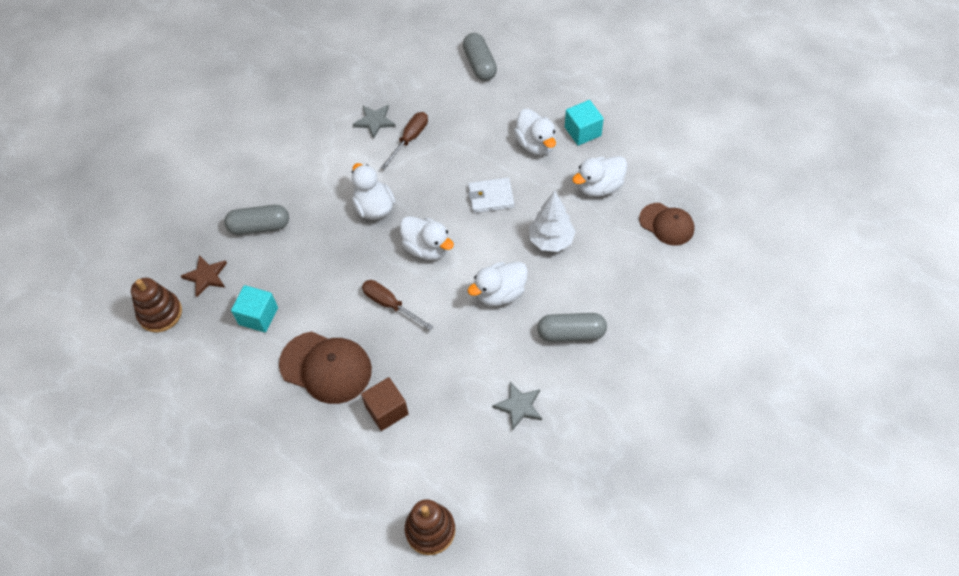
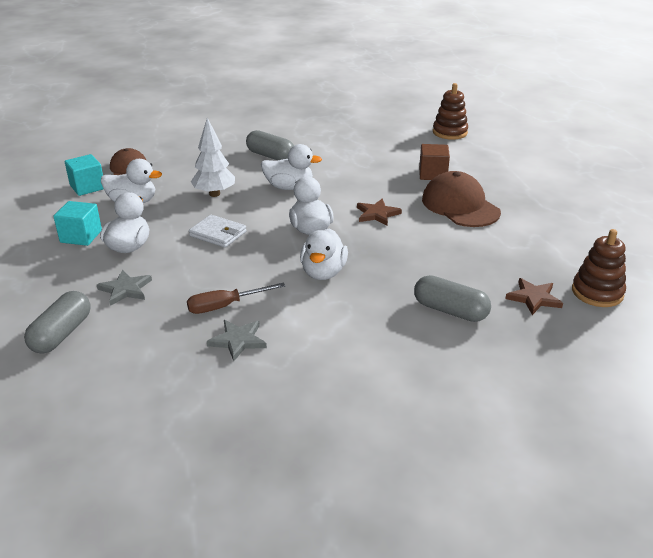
camera: 145 degrees left, 25 degrees down
(258, 316) = (497, 252): turquoise cube -> turquoise cube (87, 187)
(390, 304) = (377, 214): brown screwdriver -> brown star
(519, 406) = (344, 146): grey star -> grey star (125, 289)

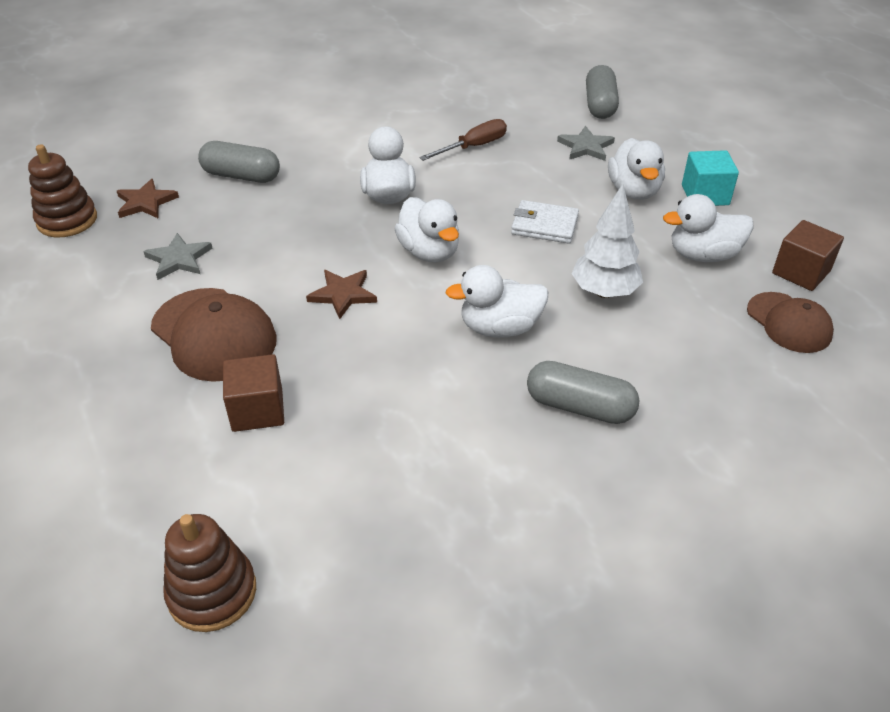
camera: 165 degrees right, 10 degrees up
(87, 187) = (801, 272): turquoise cube -> brown cube
(238, 341) = (441, 122): grey star -> grey star (179, 259)

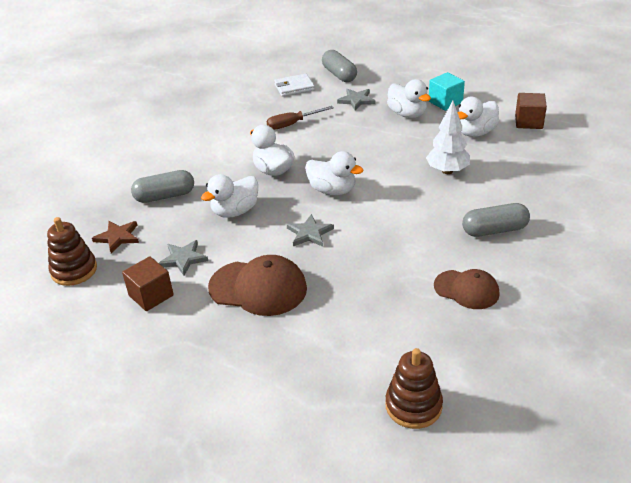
camera: 30 degrees left, 5 degrees down
(257, 410) = (332, 312): brown cube -> brown cube (151, 295)
(343, 294) = (309, 233): brown star -> grey star
(473, 147) = (292, 124): brown screwdriver -> brown screwdriver turned 135 degrees counterclockwise
(500, 328) = (414, 211): white duck -> white duck (235, 211)
(544, 225) = (380, 150): white wallet -> white wallet (294, 87)
(789, 323) = (547, 148): brown cap -> brown cap (466, 289)

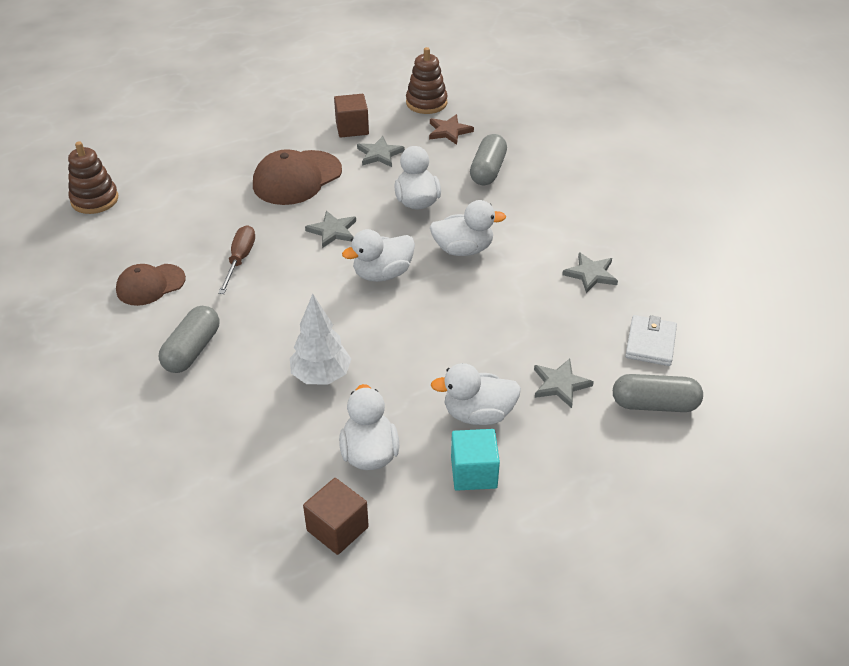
camera: 120 degrees right, 5 degrees up
(252, 120) = (590, 274): none -> grey star
(292, 124) = (549, 301): brown screwdriver -> brown screwdriver (240, 260)

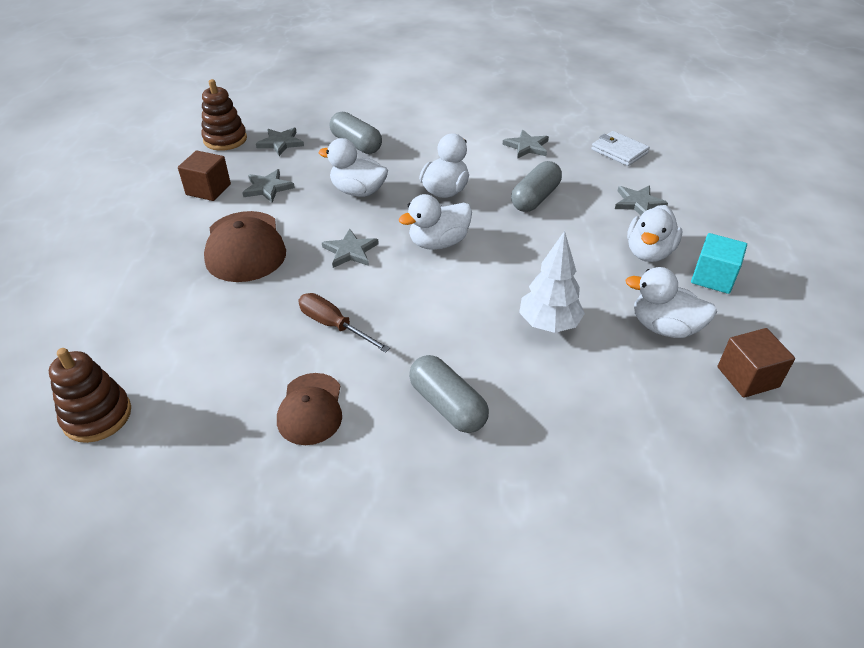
camera: 60 degrees left, 0 degrees up
(382, 274) = (438, 243): white duck -> white duck turned 60 degrees clockwise
(449, 131) = (280, 143): brown star -> grey star
(654, 404) = (682, 173): grey capsule -> grey capsule (535, 198)

